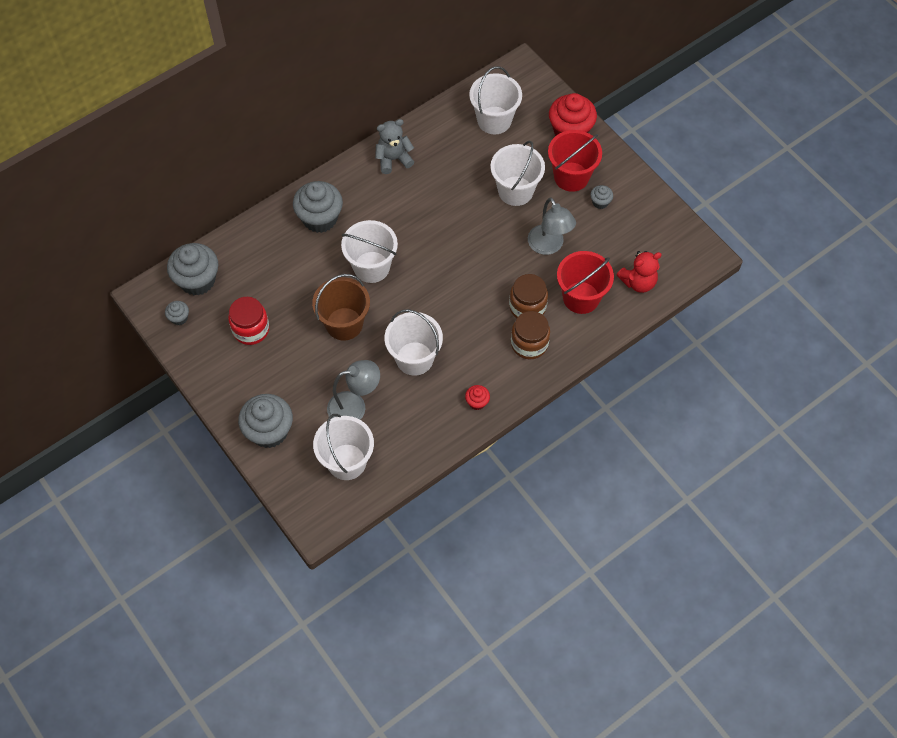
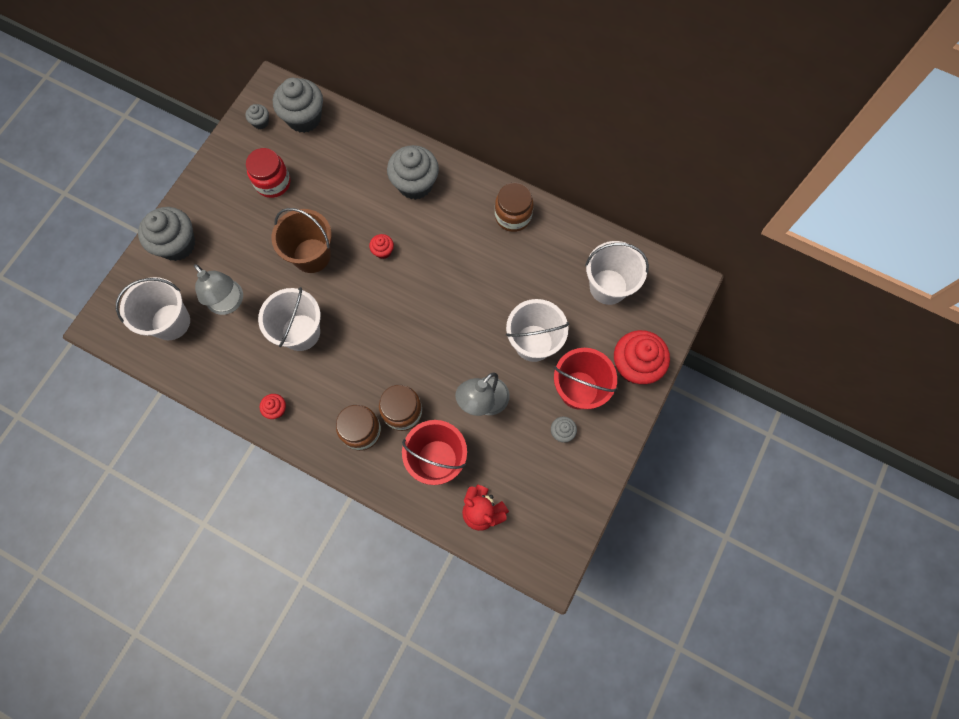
camera: 65 degrees right, 10 degrees up
(371, 267) = (383, 251): white bucket -> red cupcake
(393, 159) = (513, 216): grey teddy bear -> brown jar

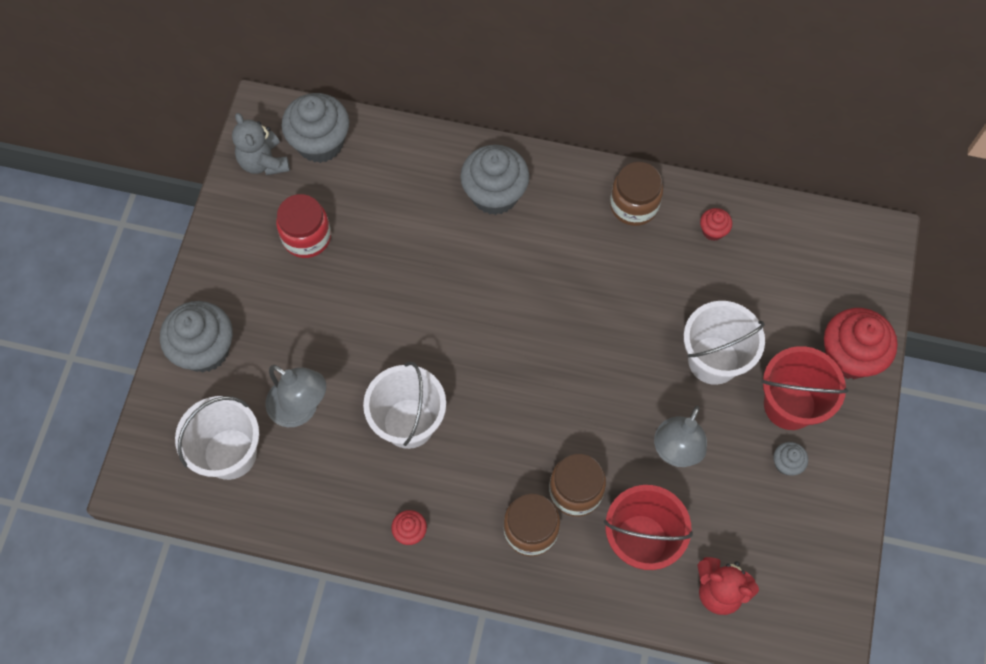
camera: 15 degrees left, 5 degrees down
(260, 122) = (264, 162): grey cupcake -> grey teddy bear
(312, 255) = (390, 319): brown bucket -> none
(383, 251) = (481, 291): red cupcake -> red cupcake (713, 231)
(608, 287) = (783, 265): white bucket -> none

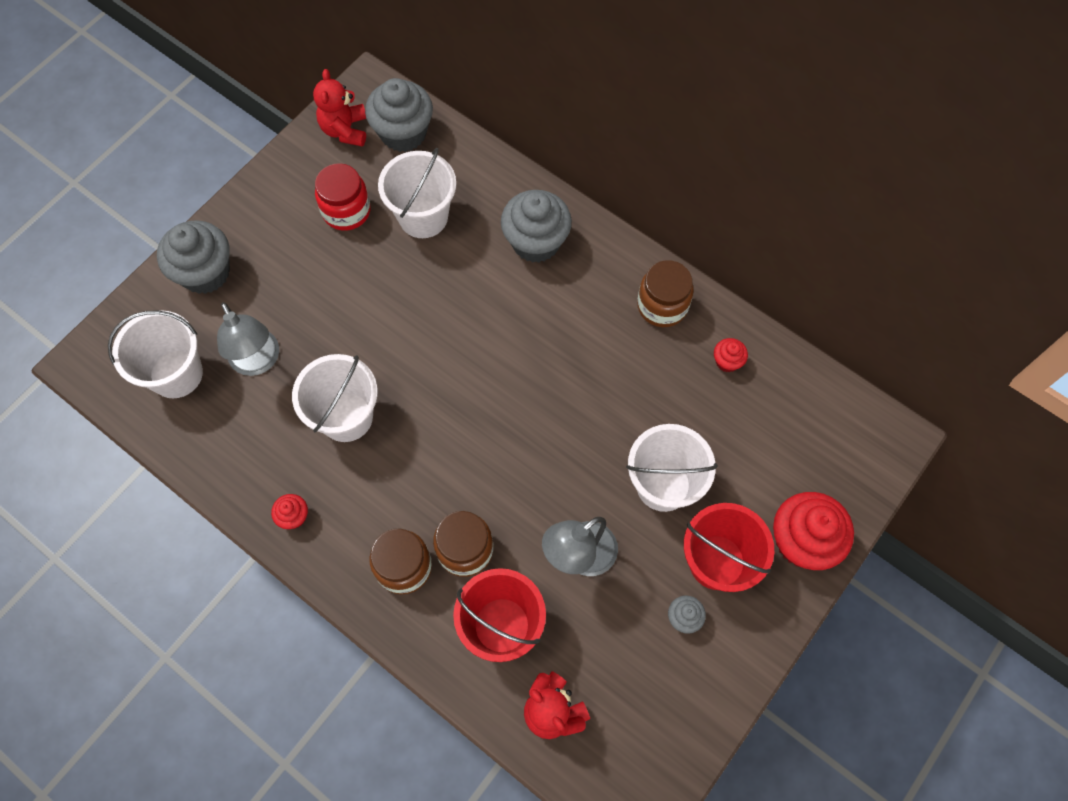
camera: 25 degrees right, 0 degrees up
(264, 162) = (345, 130): grey teddy bear -> red teddy bear
(381, 213) = (423, 217): none -> white bucket

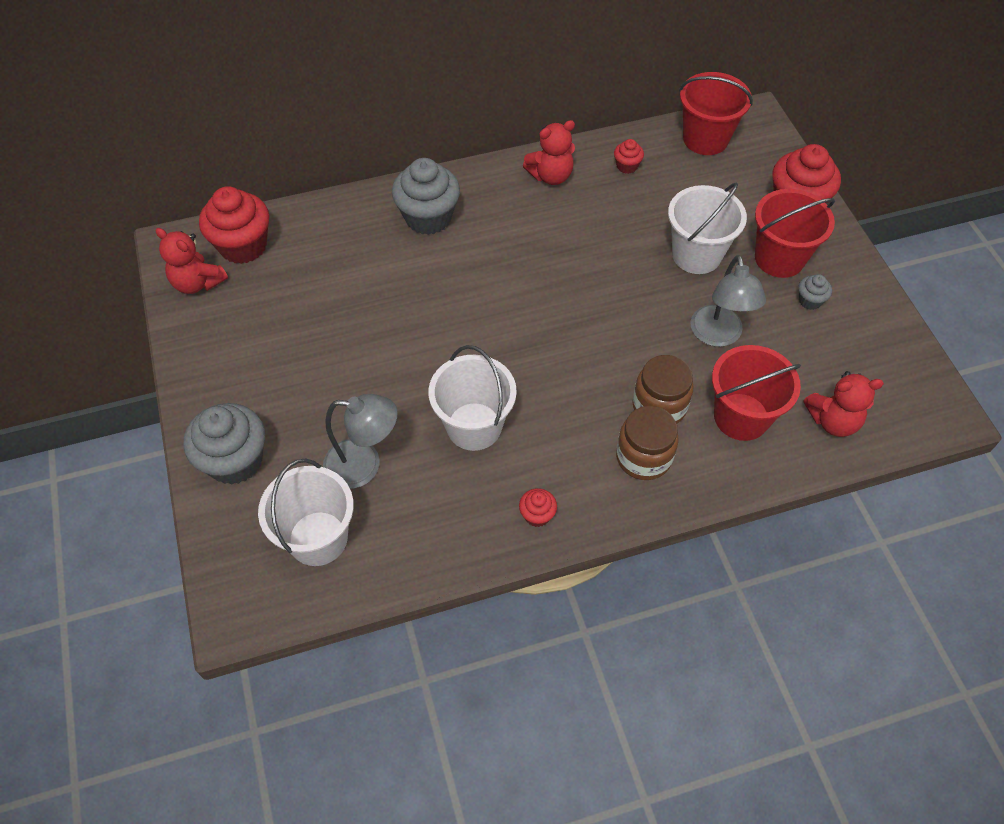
camera: 55 degrees left, 10 degrees down
(346, 211) = (278, 323): red jar -> none
(403, 133) = (243, 246): grey cupcake -> red cupcake
(423, 217) = (335, 275): white bucket -> none
(662, 306) = (551, 176): brown jar -> red teddy bear
(822, 410) = (705, 139): none -> red bucket

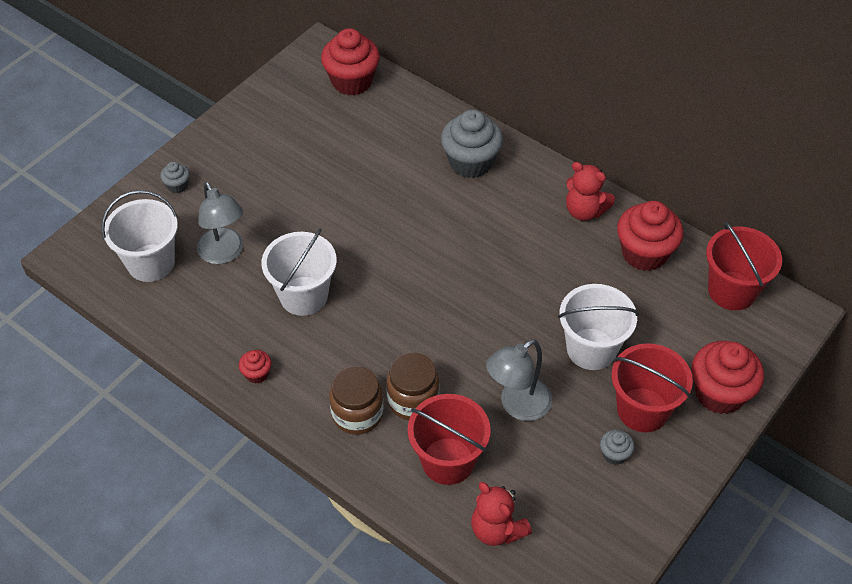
camera: 55 degrees right, 5 degrees down
(197, 283) = (300, 79): red teddy bear -> none
(235, 460) = (177, 185): grey cupcake -> grey cupcake, size x0.47
(627, 166) = (644, 253): red cupcake -> red cupcake, size x2.14

